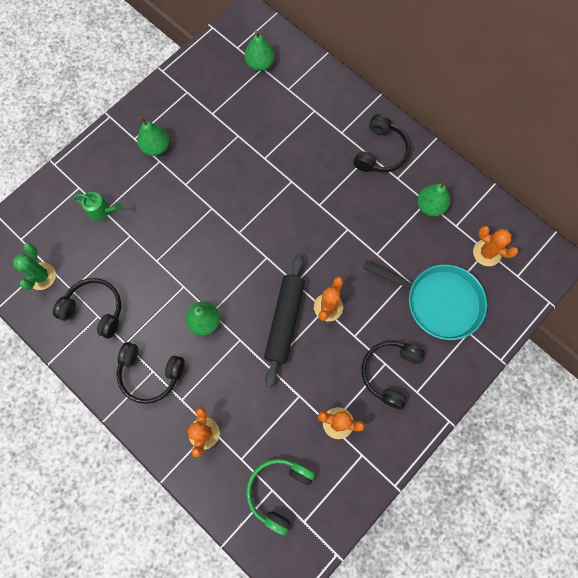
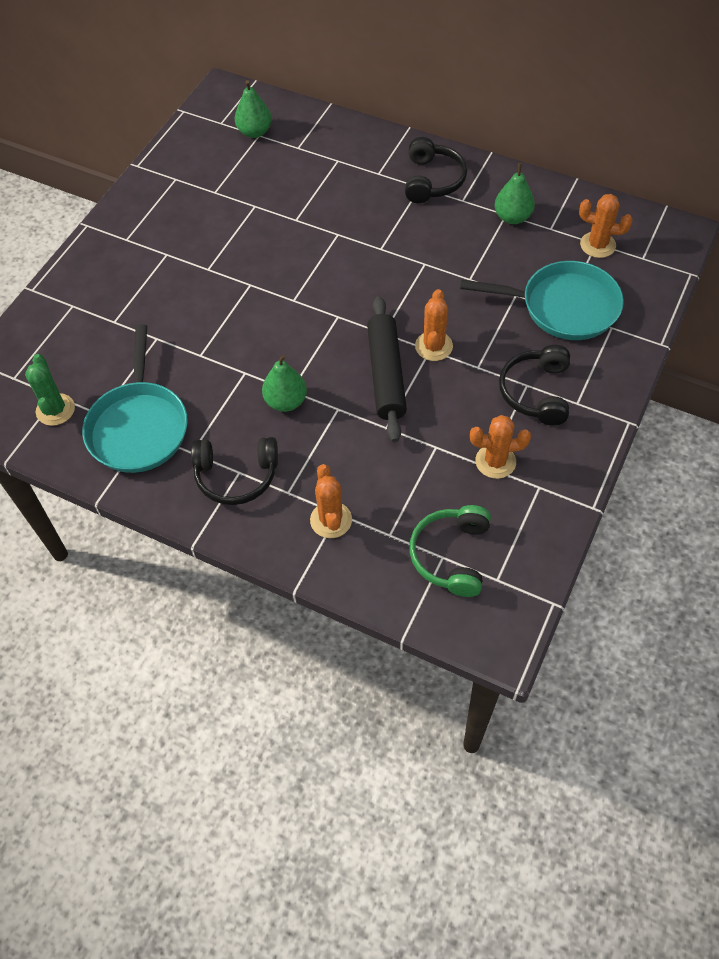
camera: 15 degrees left, 15 degrees down
(95, 309) = (139, 426): black headphones -> turquoise pan
(101, 210) = (110, 322): green watering can -> none
(156, 147) = (157, 241): green pear -> none

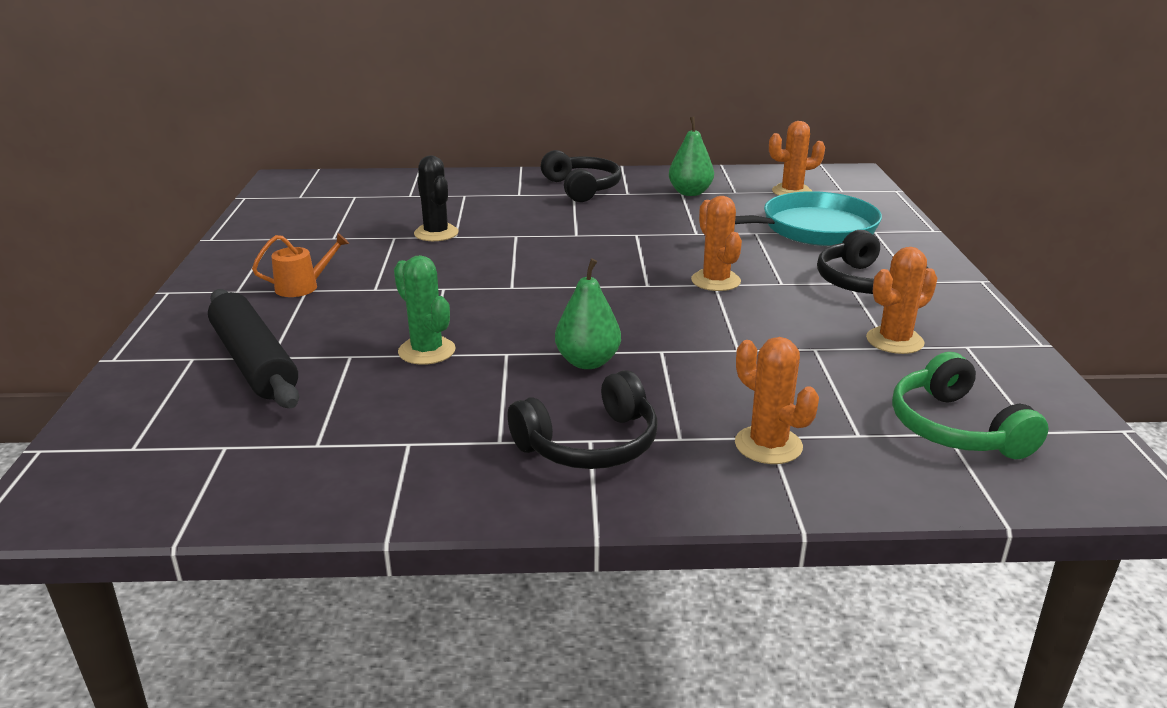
camera: 30 degrees left, 30 degrees down
(55, 410) = (233, 461): green cactus -> green cactus (427, 351)
(139, 426) = (392, 440): turquoise pan -> none
(166, 250) = (302, 287): none -> orange watering can
(254, 132) = (347, 195): green pear -> none
(285, 211) = (436, 233): none -> black cactus
(386, 374) = (688, 312): black rolling pin -> black rolling pin (254, 362)

